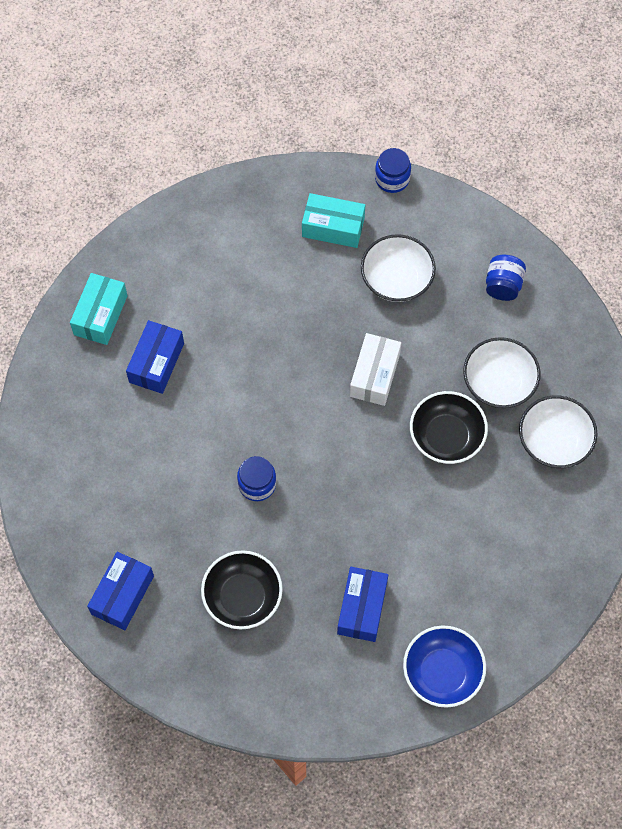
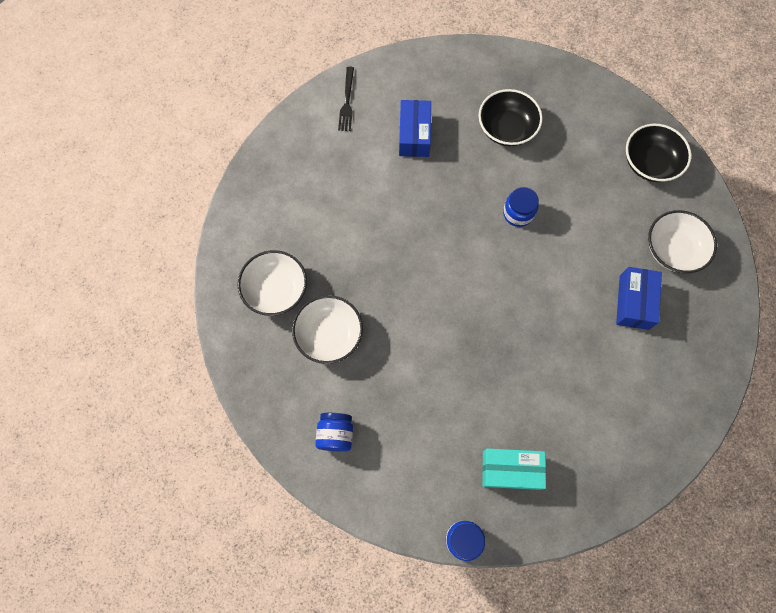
camera: 170 degrees right, 5 degrees up
(100, 315) = (699, 338): turquoise box -> none
(122, 595) = (596, 116): blue box -> none
(374, 375) = (440, 323): white box -> none
(396, 279) = (438, 423): white bowl -> white bowl (672, 250)
(442, 672) = (347, 101): blue bowl -> black fork
(446, 437) = (369, 278): black bowl -> black bowl (649, 163)

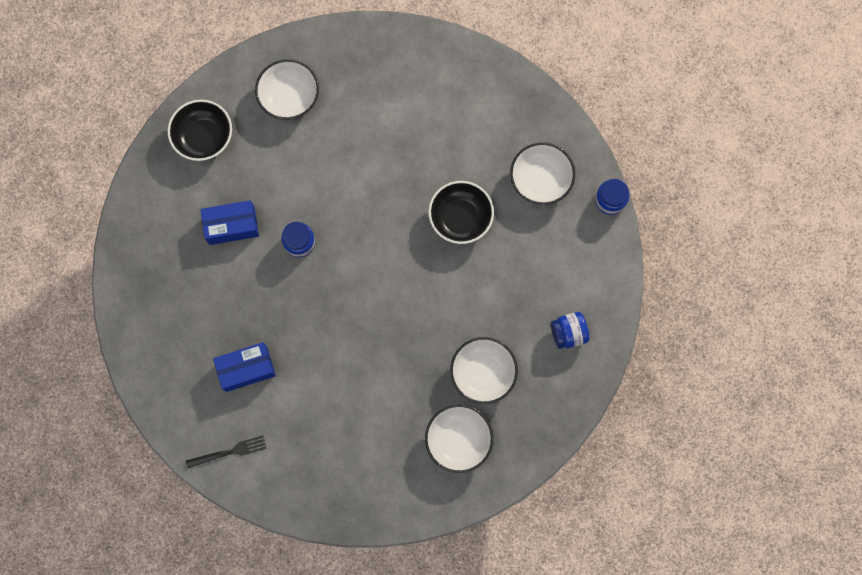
camera: 110 degrees left, 5 degrees up
(506, 129) = (209, 281): black bowl -> black bowl (460, 218)
(510, 470) = (540, 180): turquoise box -> white bowl
(634, 302) = (353, 118): blue box -> blue box (232, 226)

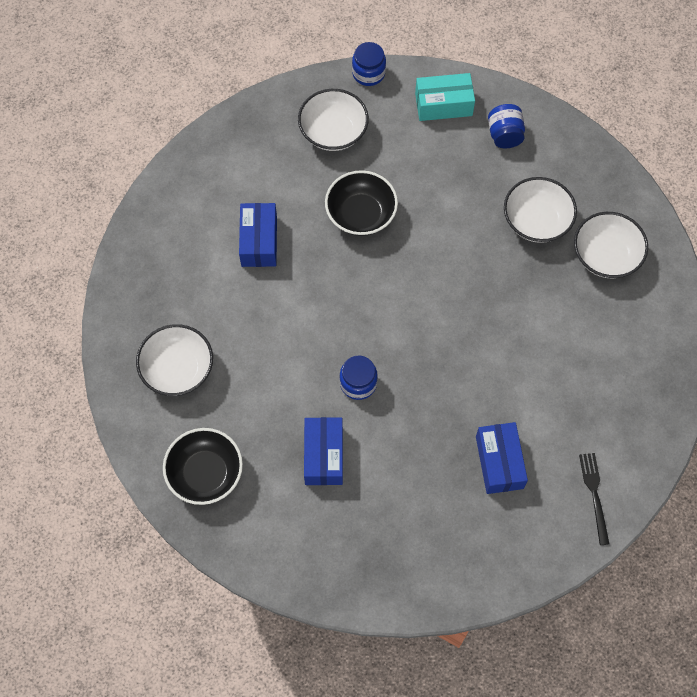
camera: 80 degrees left, 10 degrees down
(418, 138) = (259, 241): none -> blue box
(590, 273) = (443, 104): none -> turquoise box

